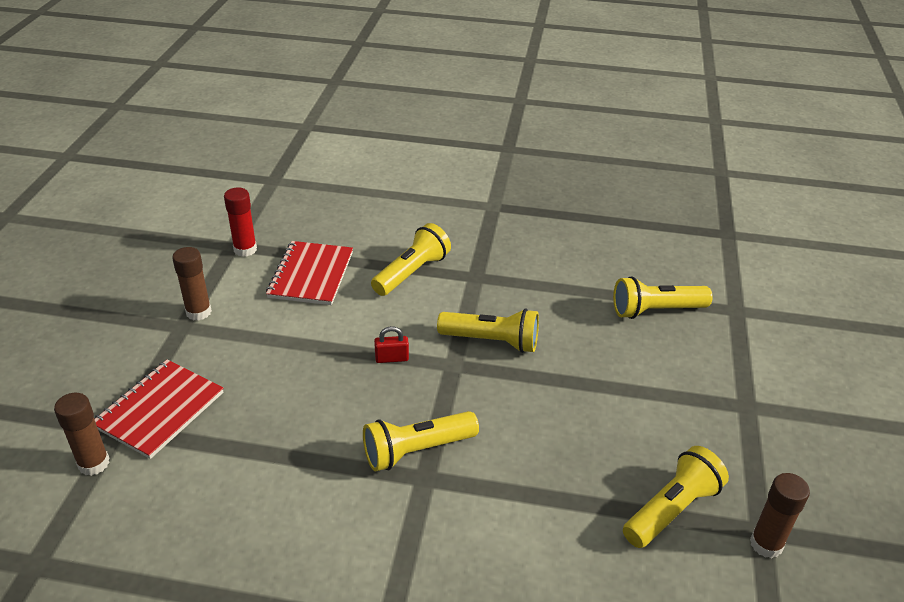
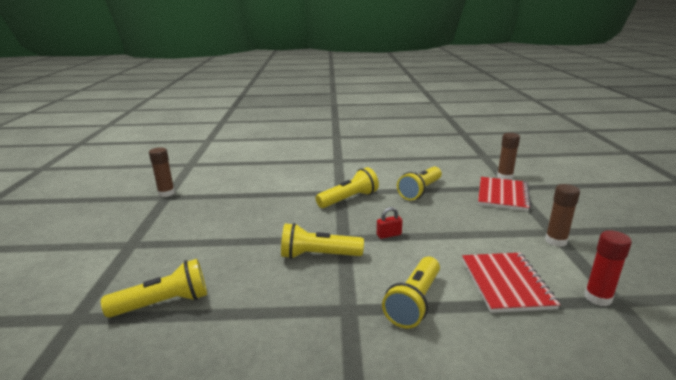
camera: 170 degrees right, 15 degrees down
(671, 509) = (209, 197): yellow flashlight -> yellow flashlight (420, 191)

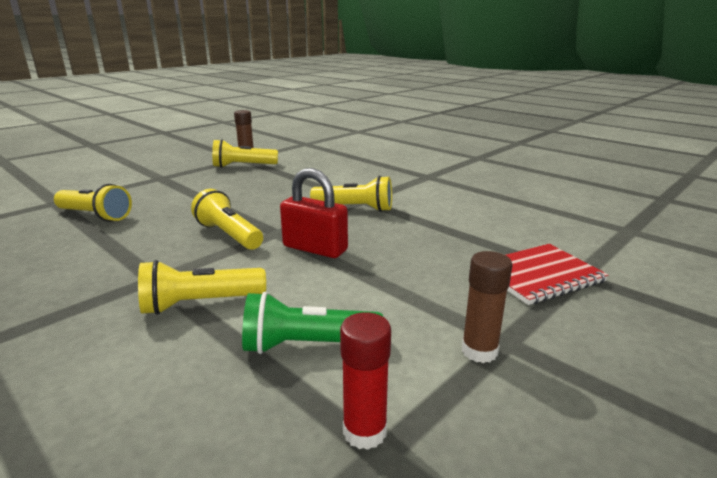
camera: 45 degrees right, 0 degrees up
(389, 235) = (315, 248): red padlock -> red padlock, size x2.06
(420, 191) = (442, 230): yellow flashlight -> yellow flashlight (243, 166)
(504, 177) = (598, 261): brown glue stick -> none
(506, 283) = (307, 345): red notebook -> green flashlight

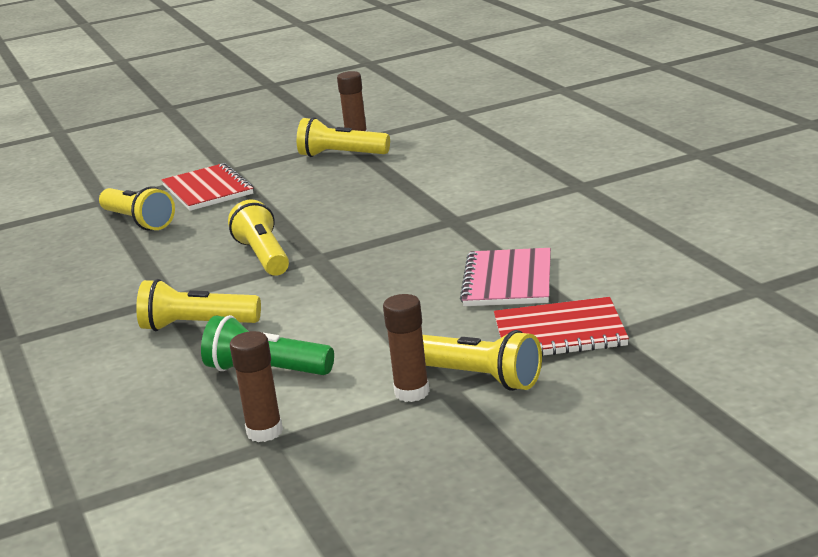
camera: 25 degrees right, 0 degrees up
(149, 191) = (208, 190): none -> red notebook
(315, 248) = (343, 280): red padlock -> none
(355, 208) = (432, 231): yellow flashlight -> yellow flashlight (479, 378)
(364, 431) = (264, 432): red glue stick -> brown glue stick
(450, 238) = (507, 281): none -> pink notebook

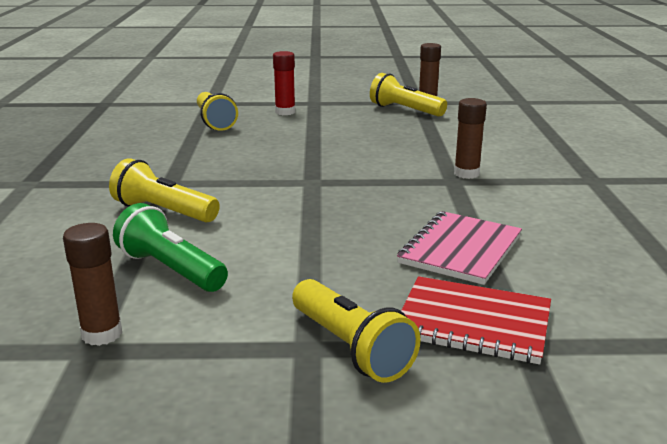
camera: 20 degrees right, 0 degrees up
(208, 190) = (285, 112): red notebook -> red glue stick
(263, 256) = (273, 170): yellow flashlight -> none
(412, 392) = (271, 340): brown glue stick -> brown glue stick (466, 174)

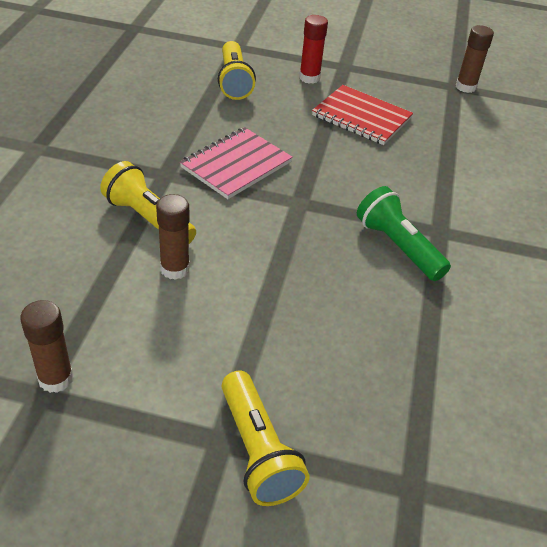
camera: 10 degrees right, 20 degrees up
(171, 270) = (133, 306): green flashlight -> green flashlight (398, 246)
(405, 110) = (435, 99): yellow flashlight -> none
(460, 250) = (405, 340): pink notebook -> pink notebook (236, 165)
(466, 174) = (458, 223): brown glue stick -> brown glue stick (175, 269)
(473, 323) = (377, 446): red notebook -> red notebook (361, 117)

